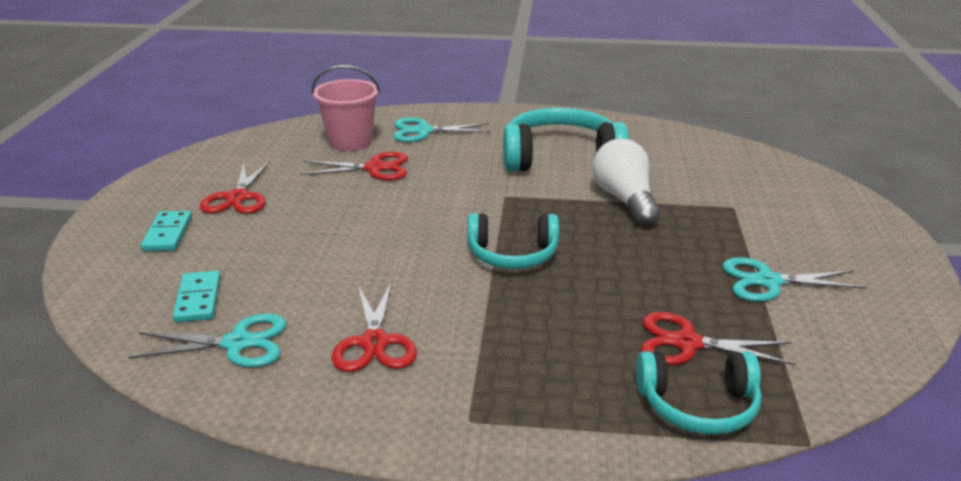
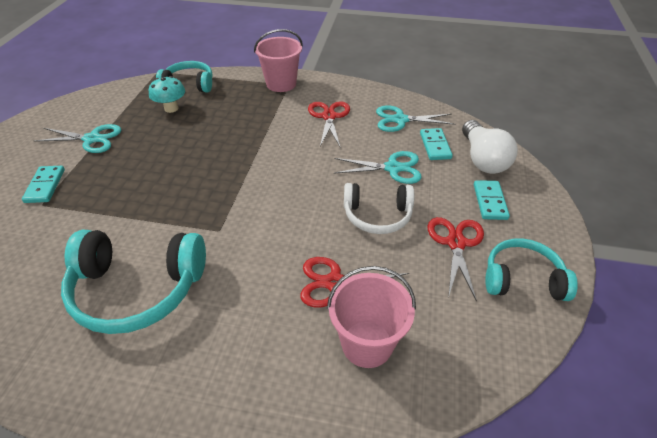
camera: 175 degrees left, 15 degrees up
(319, 215) = (377, 215): none -> white headphones
(423, 131) = (275, 367): turquoise scissors -> turquoise scissors (393, 168)
(486, 421) = (281, 84): none -> pink bucket
(512, 254) = (237, 167): turquoise headphones -> turquoise headphones (522, 279)
(625, 200) = (121, 218): white light bulb -> white light bulb (482, 159)
(687, 343) = (171, 108): red scissors -> turquoise mushroom
(755, 223) = (45, 186): none -> turquoise domino

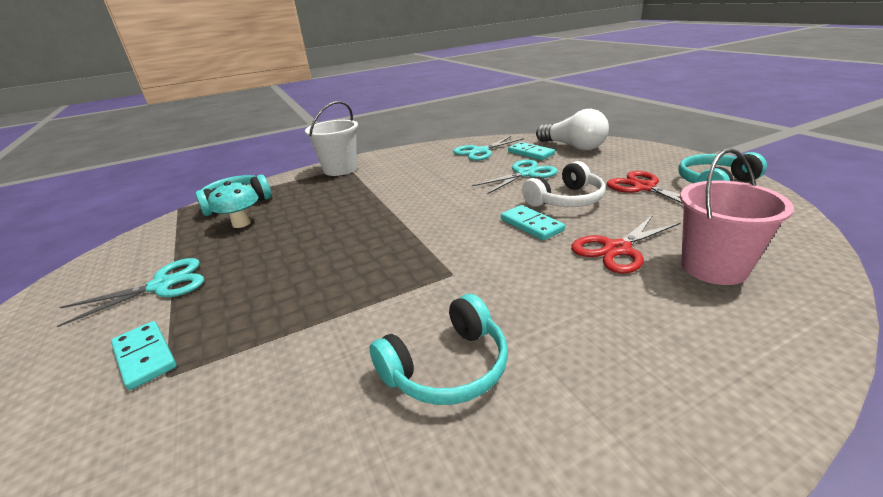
camera: 35 degrees left, 15 degrees down
(137, 289) = (447, 367): turquoise headphones -> turquoise headphones, size x0.63
(281, 84) = (340, 169): pink bucket -> white bucket
(329, 116) = (420, 170): red scissors -> none
(490, 201) = (619, 161): turquoise domino -> turquoise domino (531, 225)

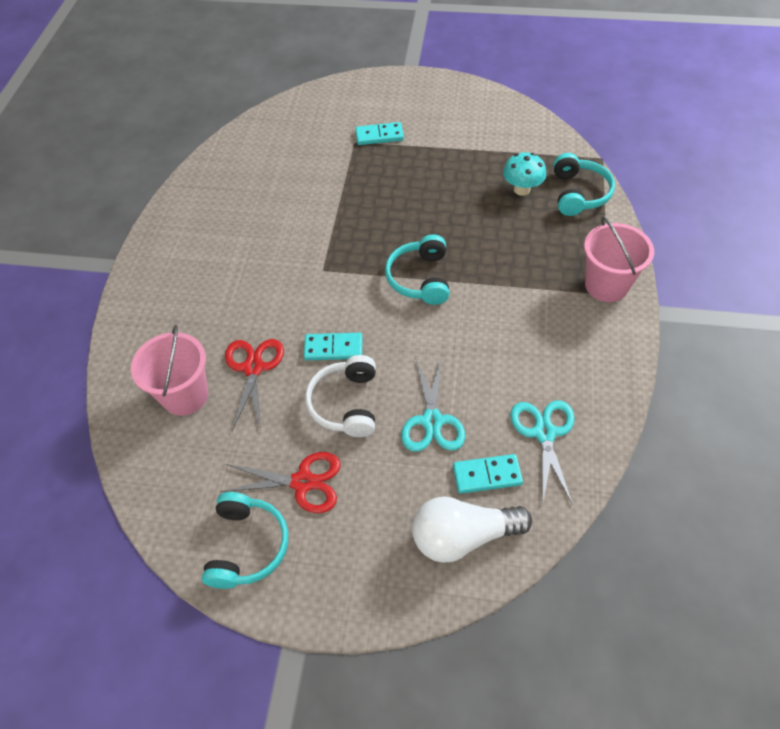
camera: 125 degrees right, 25 degrees up
(162, 285) = (453, 144): turquoise scissors -> none
(340, 169) = (606, 285): white bucket -> pink bucket
(447, 367) = (256, 229): turquoise headphones -> turquoise headphones (420, 278)

